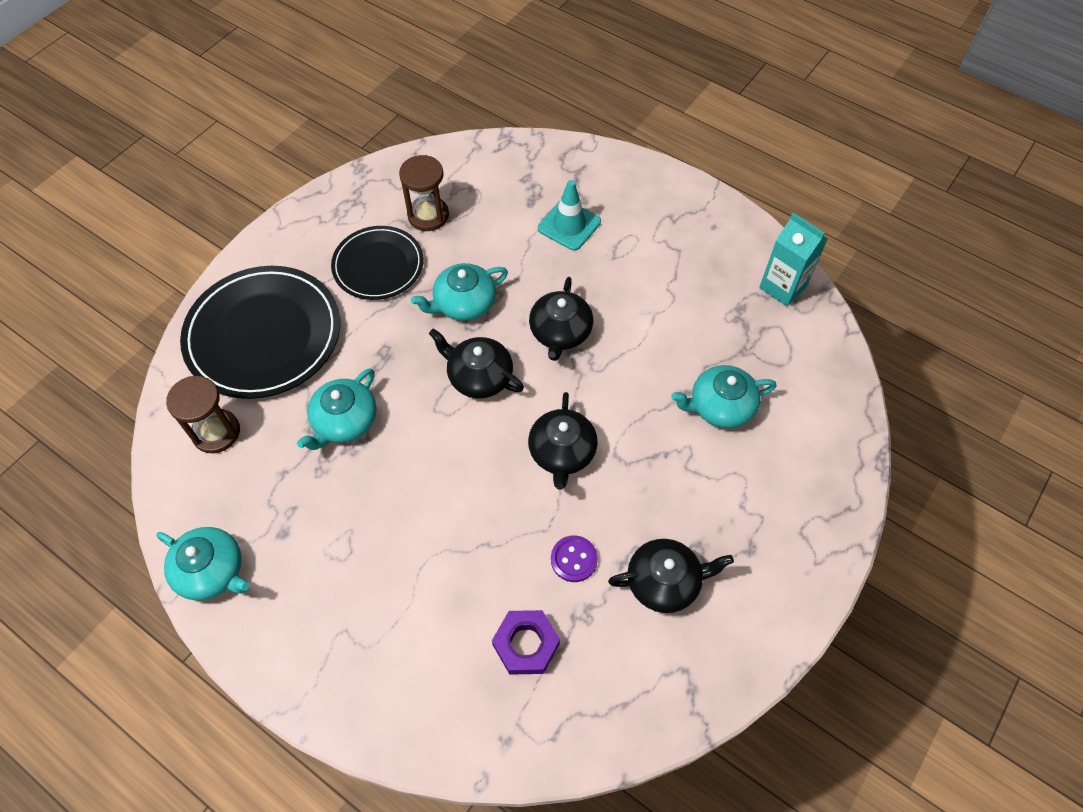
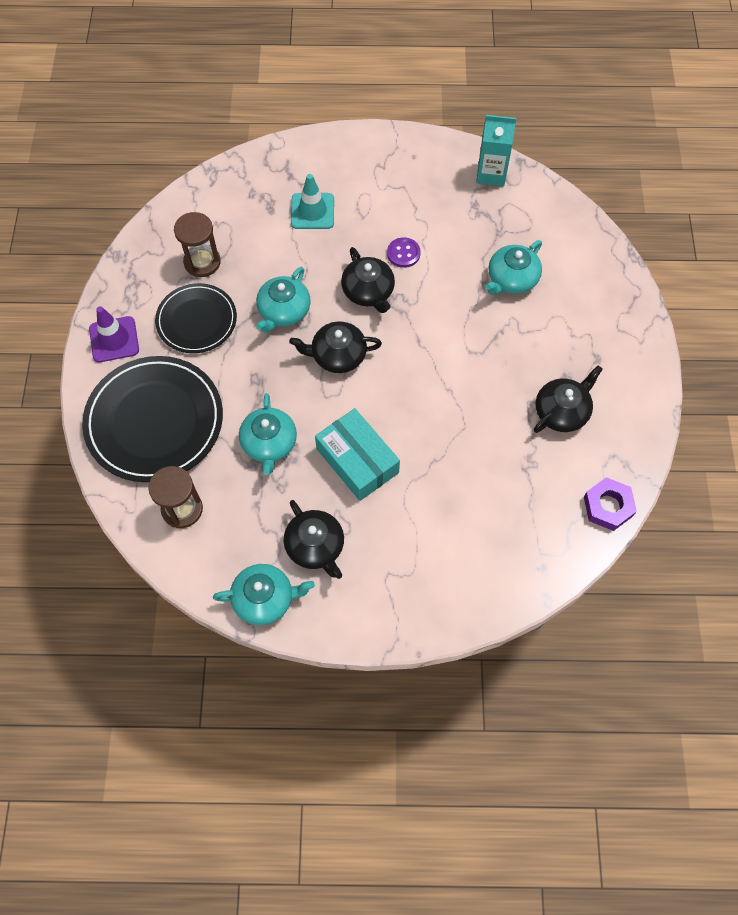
camera: 35 degrees left, 5 degrees up
(294, 240) = (114, 339): none -> purple traffic cone
(411, 493) = (357, 460): none -> turquoise box
(526, 644) = (509, 504): purple nut -> purple nut (608, 506)
(562, 452) = (435, 371): black teapot -> black teapot (315, 546)
(574, 559) = (496, 434): purple button -> purple button (403, 253)

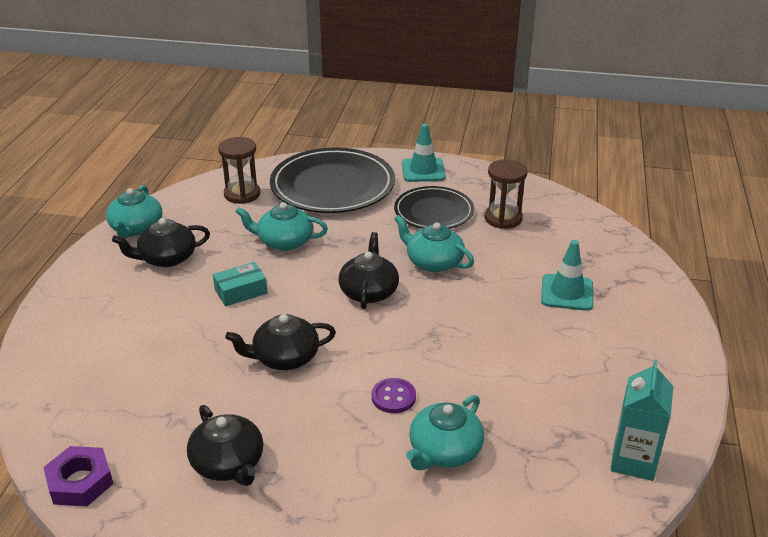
camera: 100 degrees right, 30 degrees down
(114, 339) = (423, 170): purple traffic cone -> turquoise traffic cone
(357, 460) = (241, 291): turquoise box -> turquoise box, size x0.60
(368, 291) = (447, 322): black teapot -> black teapot (285, 357)
(403, 253) = (499, 356): purple button -> purple button (393, 397)
(511, 279) = (444, 451): turquoise teapot -> turquoise teapot turned 105 degrees counterclockwise

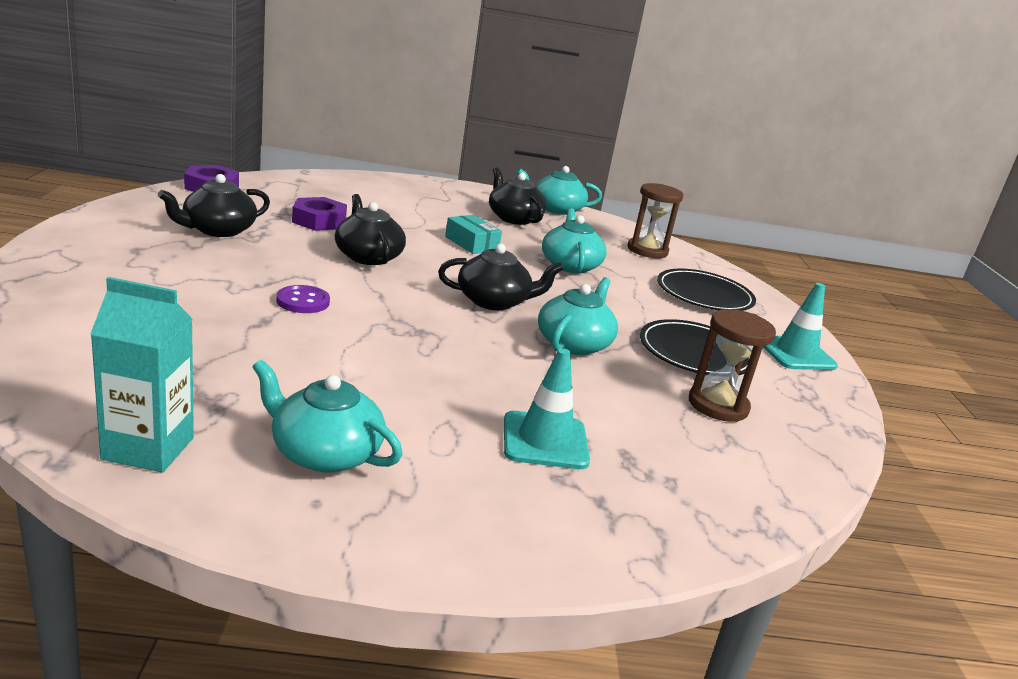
camera: 75 degrees right, 10 degrees down
(190, 390) = (319, 221): none -> purple nut
(332, 186) = (704, 295): black plate -> black plate, size x0.61
(444, 451) = (208, 321): turquoise teapot -> turquoise teapot (324, 453)

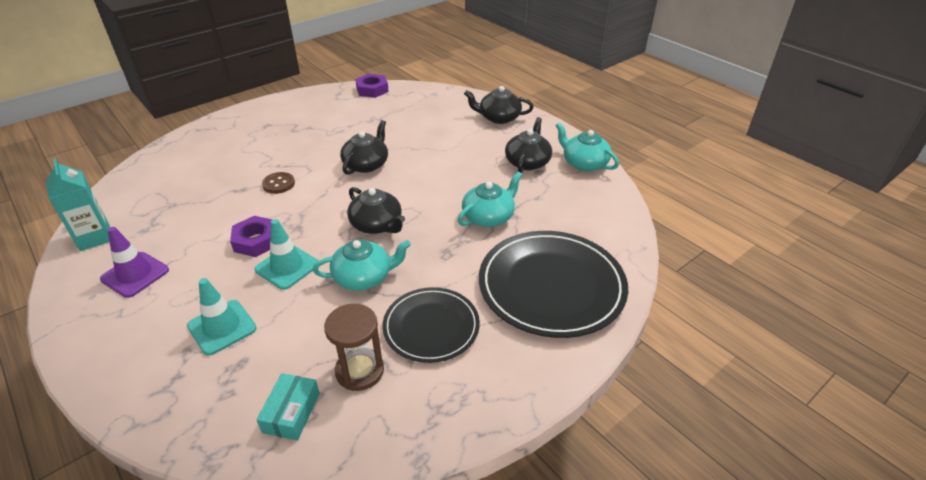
camera: 55 degrees right, 15 degrees up
(218, 230) = (323, 122): black teapot -> black teapot (498, 118)
(303, 301) = (278, 184): purple button -> brown button
(319, 221) = (387, 129): purple nut -> purple nut (256, 241)
(324, 453) = (135, 274): turquoise teapot -> purple traffic cone
(471, 243) = (451, 175): turquoise box -> turquoise box (291, 412)
(647, 250) = (588, 227): brown hourglass -> none
(704, 295) = (551, 286): black plate -> black plate, size x1.63
(796, 354) = (516, 373): turquoise traffic cone -> turquoise traffic cone (287, 267)

